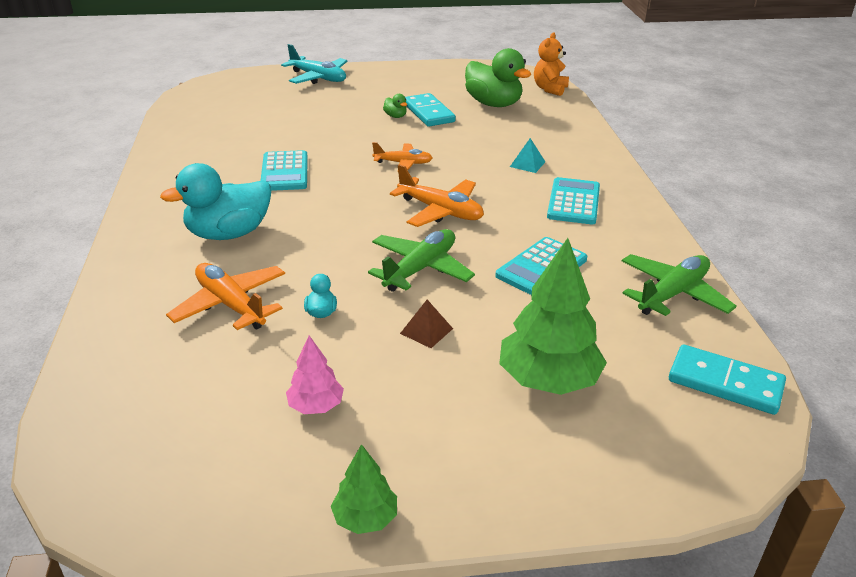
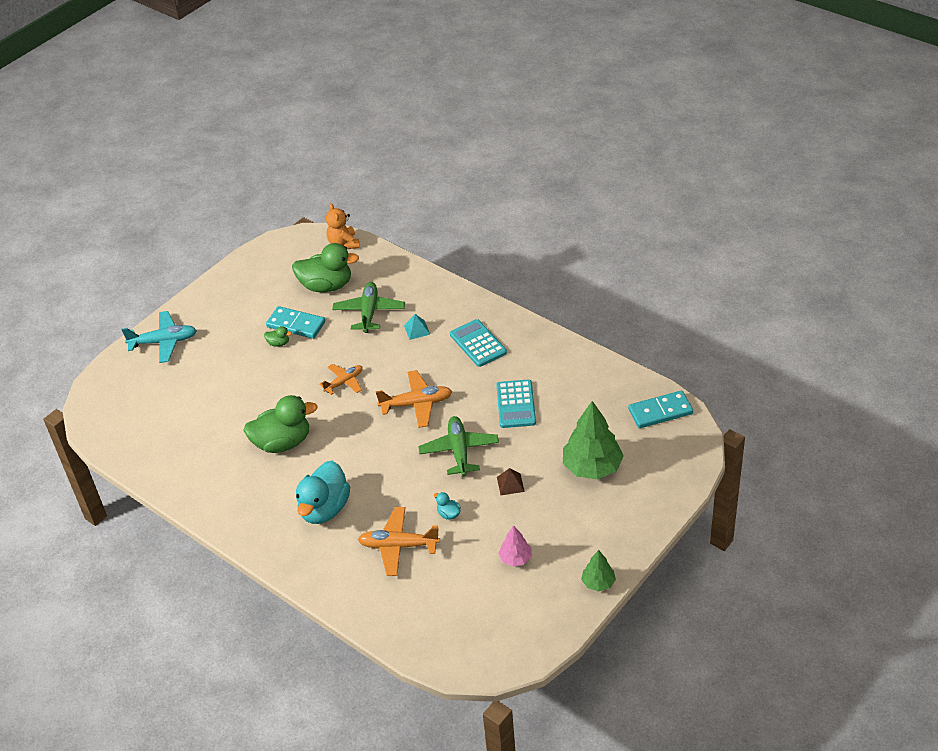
camera: 40 degrees left, 10 degrees up
(284, 172) = (282, 442): turquoise calculator -> green duck
(672, 294) = (591, 375): green plane -> green plane (369, 312)

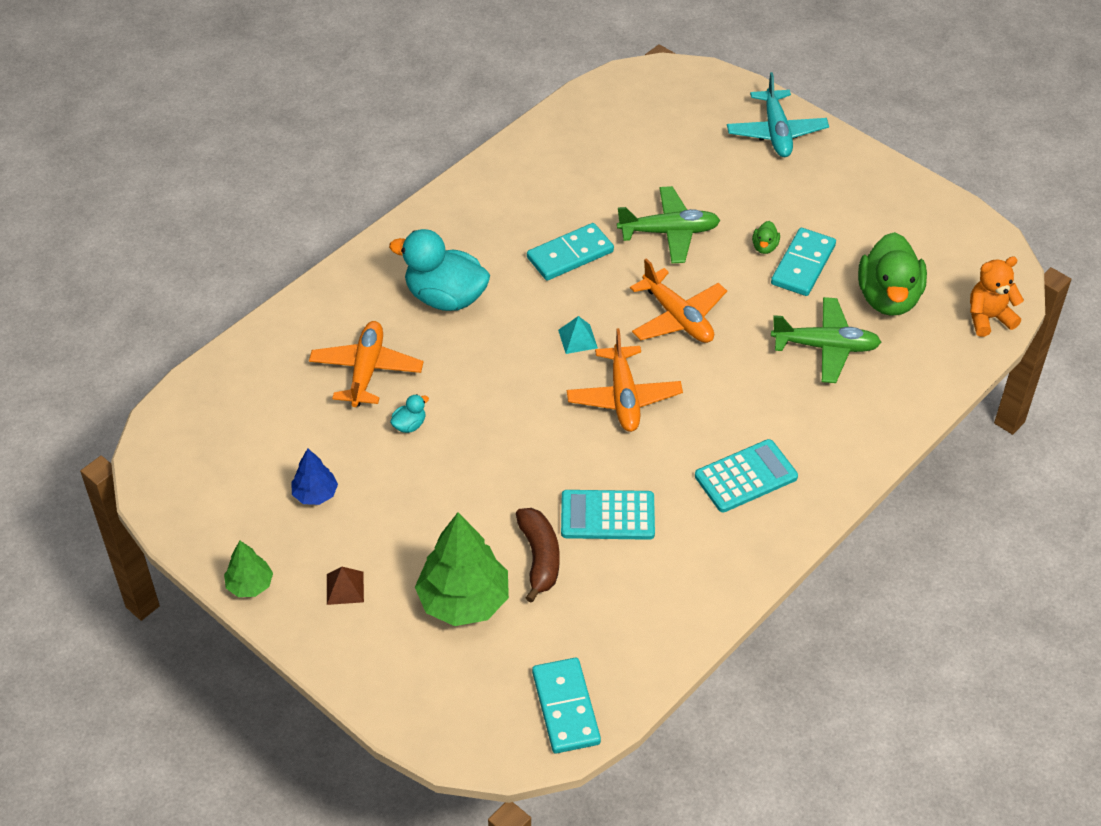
camera: 90 degrees right, 5 degrees up
(282, 442) = (570, 255): green duck -> turquoise domino
(344, 382) = (677, 317): orange plane -> orange plane, size x1.53
(417, 330) = (782, 402): turquoise pyramid -> turquoise pyramid (577, 339)
(459, 451) = (523, 442): green plane -> green plane (669, 232)
(510, 484) = (449, 498): brown pyramid -> brown pyramid (345, 588)
(515, 558) = (315, 494): pink tree -> blue tree
(553, 434) = (539, 558): none -> brown banana

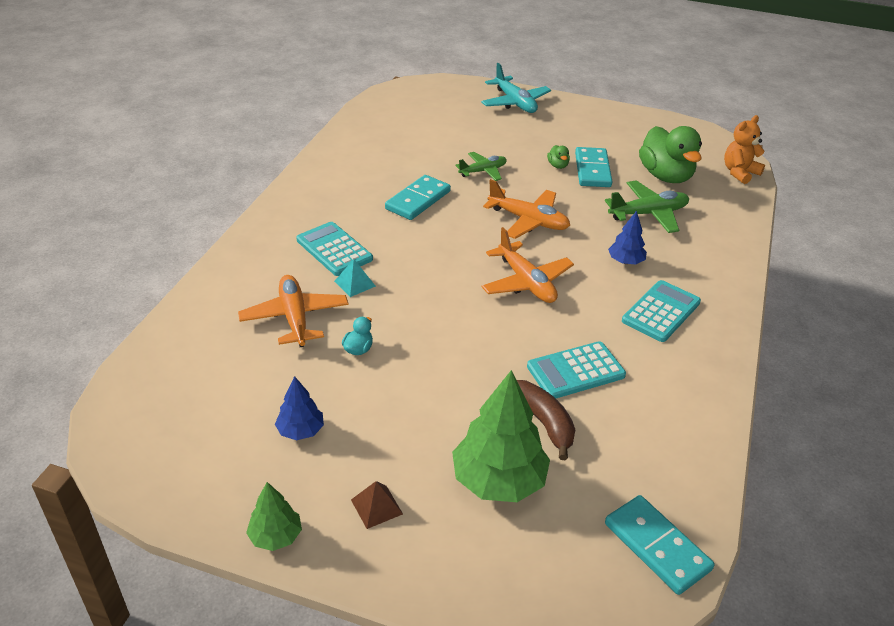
camera: 25 degrees left, 10 degrees down
(445, 297) = (334, 250): turquoise duck -> turquoise calculator
(577, 339) = (461, 252): turquoise pyramid -> turquoise pyramid (355, 283)
(669, 232) = (483, 171): green plane -> green plane, size x0.65
(752, 403) = (625, 261): none -> blue tree

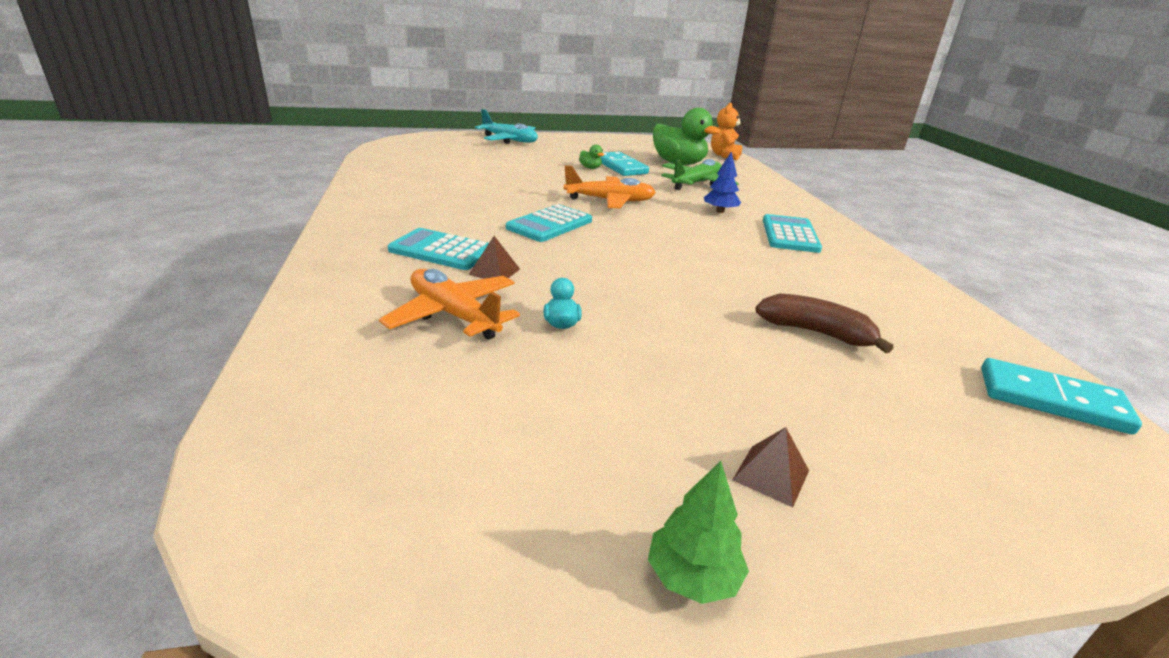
camera: 30 degrees left, 10 degrees down
(300, 431) = (581, 425): blue tree -> none
(355, 283) = (494, 271): turquoise pyramid -> brown pyramid
(418, 200) = (492, 203): turquoise domino -> none
(483, 171) = (531, 178): green plane -> none
(499, 481) = (852, 396): green tree -> none
(526, 282) = (661, 238): orange plane -> none
(575, 371) = (787, 287): turquoise calculator -> turquoise calculator (549, 224)

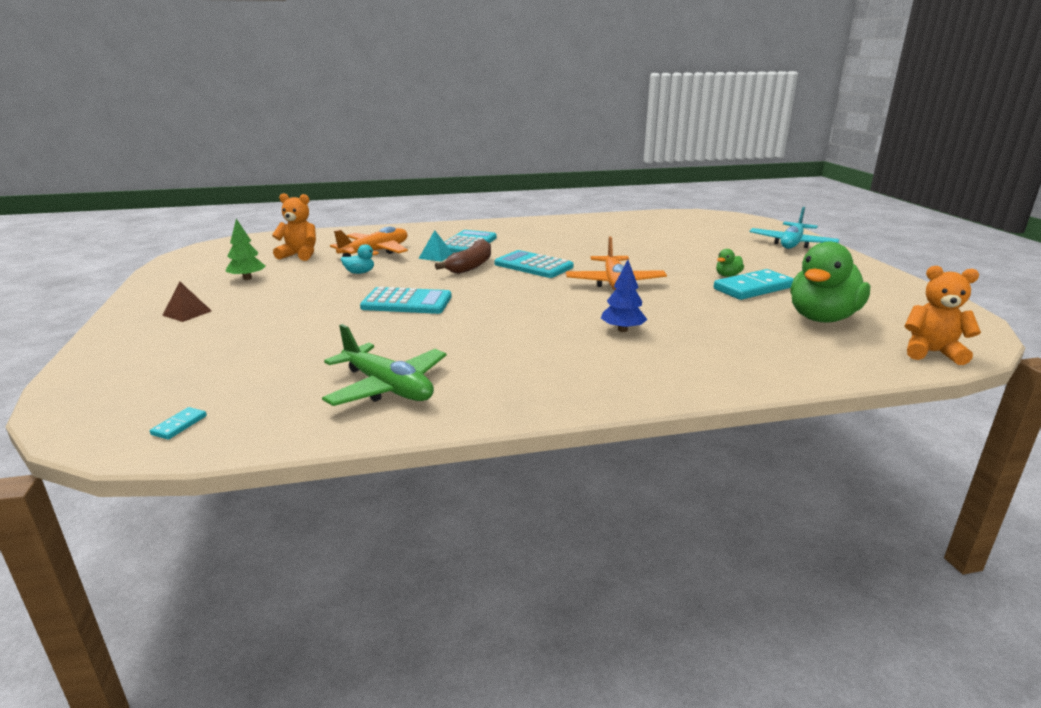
camera: 90 degrees right, 5 degrees down
(443, 390) = (299, 255): none -> orange teddy bear
(494, 271) = (436, 256): brown pyramid -> turquoise pyramid
(692, 576) = (145, 295): green tree -> green tree (247, 278)
(696, 183) = (729, 324): green plane -> green plane (387, 387)
(790, 235) = (562, 361): turquoise calculator -> turquoise calculator (407, 302)
(816, 332) = (327, 343): brown banana -> brown banana (471, 266)
(1051, 400) = (179, 425): turquoise domino -> turquoise domino, size x0.42

